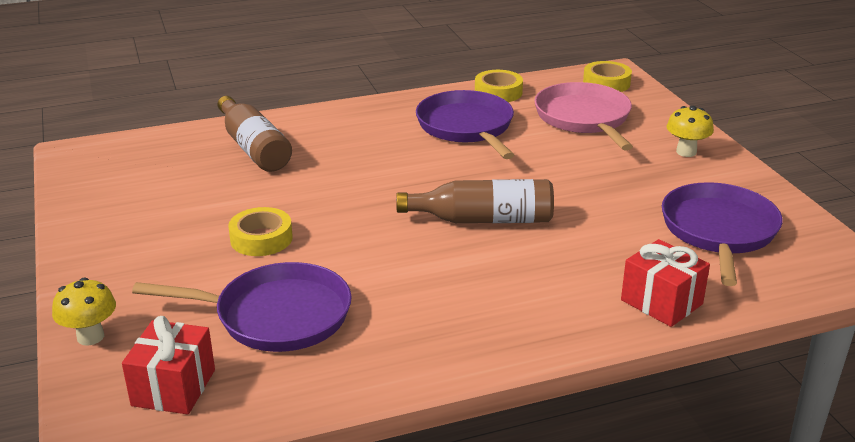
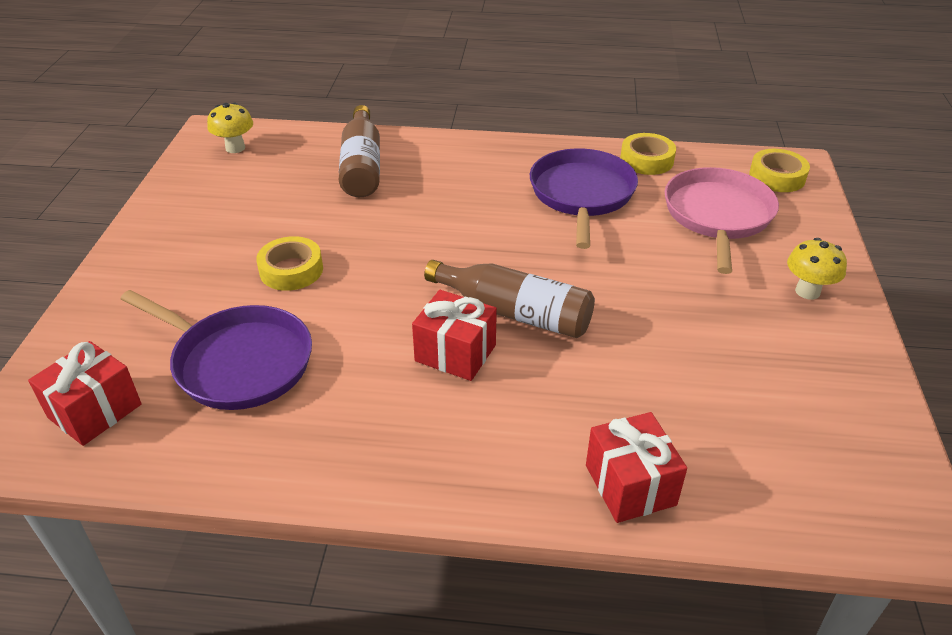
camera: 25 degrees right, 10 degrees up
(90, 337) = (75, 331): yellow mushroom -> yellow mushroom (235, 148)
(459, 258) = (455, 353): none -> red gift
(719, 231) = (770, 411): purple pan -> none

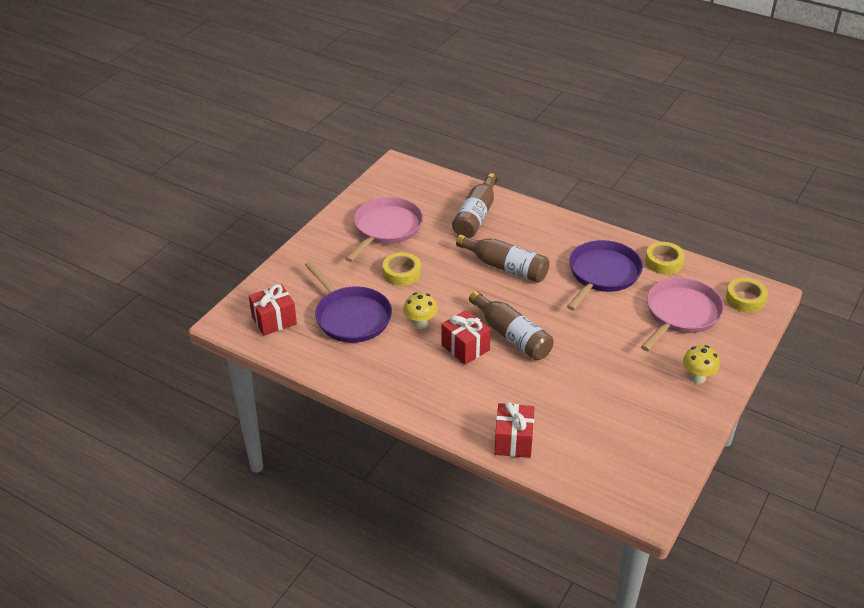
camera: 25 degrees right, 0 degrees up
(235, 148) = (406, 182): yellow mushroom -> yellow mushroom (420, 324)
(235, 214) = (386, 228): none -> pink pan
(444, 220) = (505, 267): none -> brown bottle

